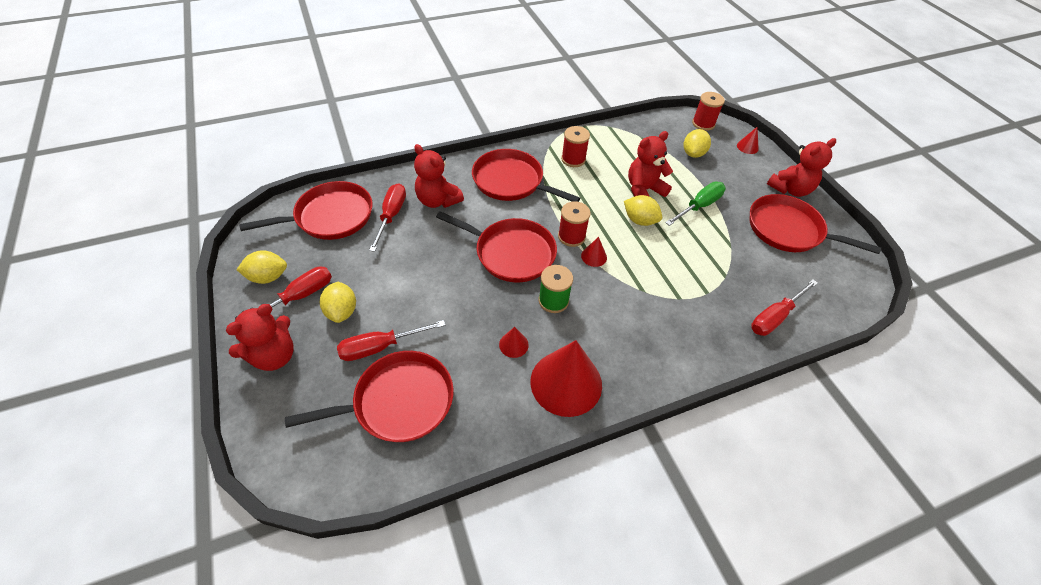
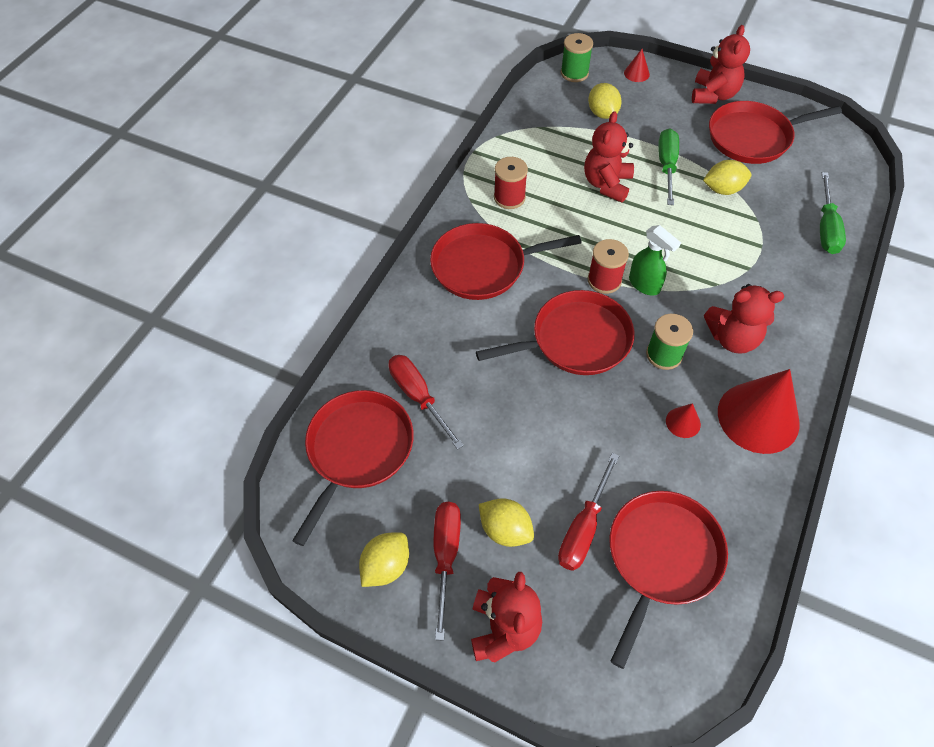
camera: 40 degrees left, 5 degrees up
(438, 200) = (441, 343): red teddy bear -> red teddy bear (732, 338)
(594, 256) = (644, 285): red cone -> green spray bottle
(639, 220) = (638, 218): yellow lemon -> yellow lemon (723, 189)
(703, 123) = (574, 73): red spool -> green spool
(775, 317) = (826, 228): red screwdriver -> green screwdriver

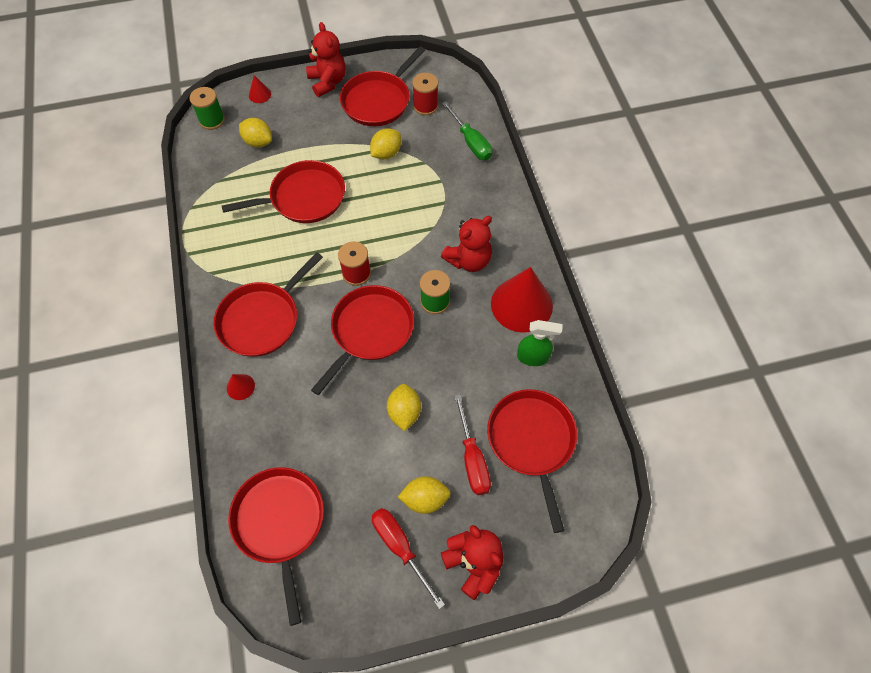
camera: 40 degrees left, 5 degrees up
(386, 566) = (366, 587): yellow lemon -> yellow lemon (404, 412)
(418, 397) = (292, 451): red screwdriver -> none
(509, 197) = (240, 252): red spool -> red spool (425, 106)
(606, 184) = (303, 198): red teddy bear -> red pan
(644, 285) = (386, 259): green spray bottle -> green spray bottle (533, 357)
(666, 166) = (335, 158): green screwdriver -> none
(683, 422) = (480, 341): red cone -> red cone (240, 387)

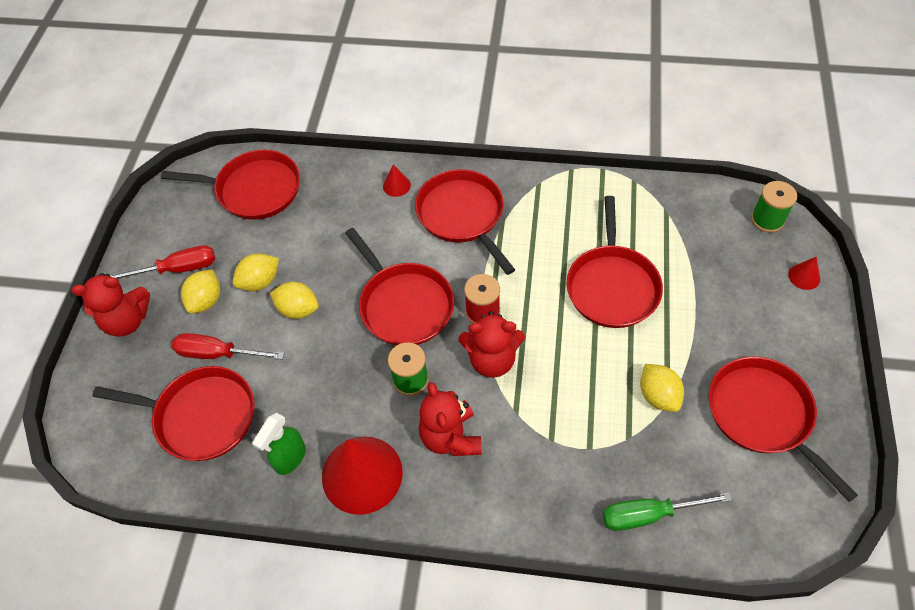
camera: 115 degrees right, 5 degrees down
(258, 142) = (717, 259): yellow lemon -> yellow lemon (260, 282)
(328, 82) = (814, 361): red teddy bear -> red teddy bear (492, 360)
(425, 106) = (738, 476): red spool -> none

